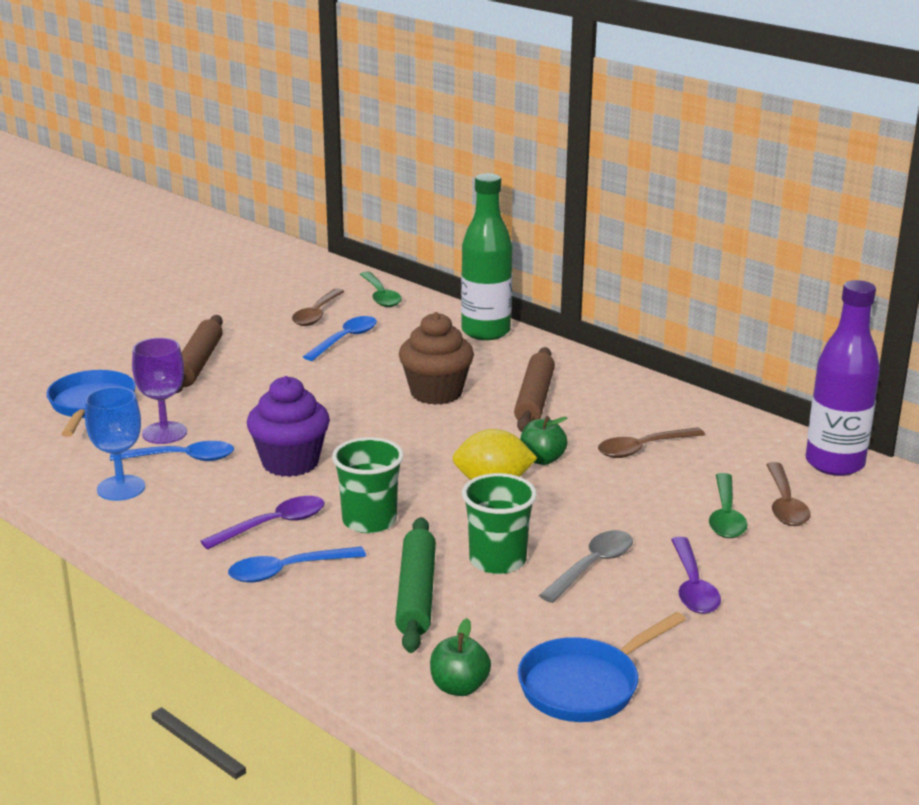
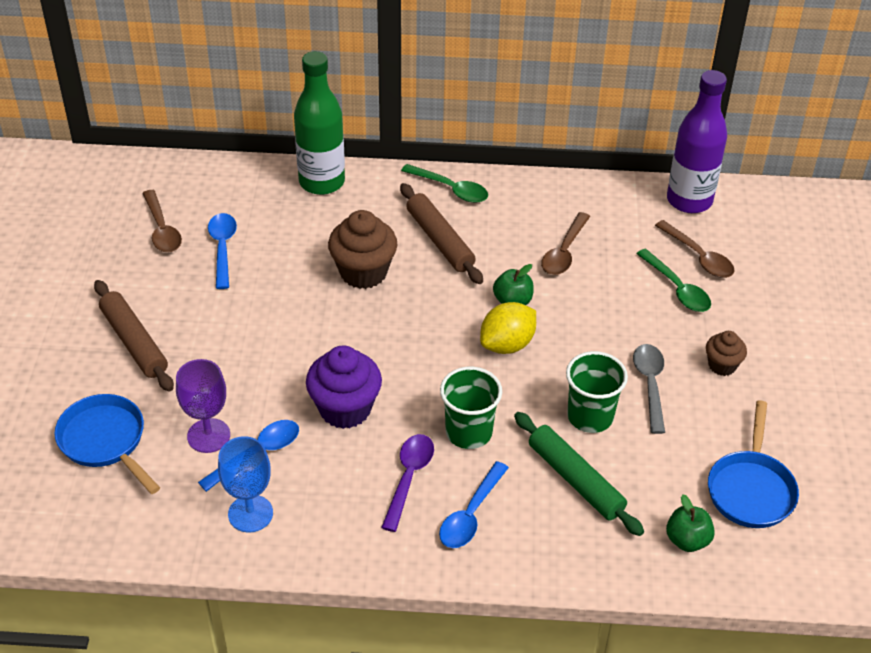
camera: 40 degrees left, 20 degrees up
(380, 296) = (189, 180): green spoon -> green spoon (450, 189)
(693, 586) = (722, 365): purple spoon -> brown cupcake

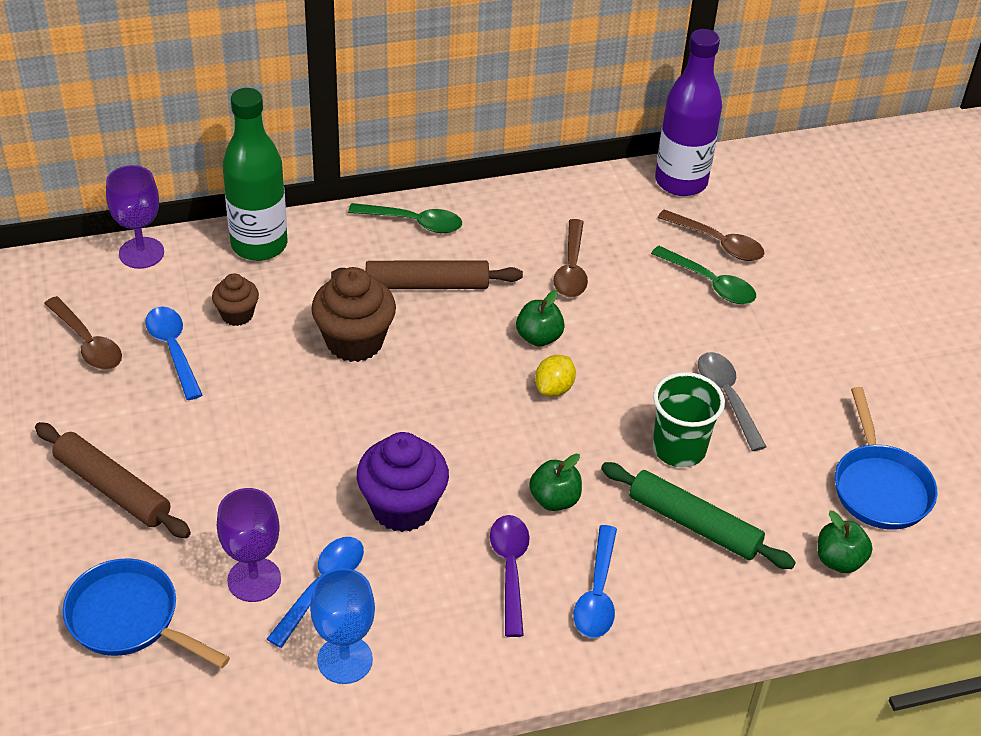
camera: 20 degrees left, 0 degrees up
(230, 170) = (141, 253): none -> purple goblet
(439, 240) = (426, 285): brown rolling pin -> brown rolling pin turned 45 degrees counterclockwise
(468, 432) = (554, 499): green cup -> green apple
(507, 344) = (554, 388): yellow lemon -> yellow lemon, size x0.66
(722, 365) = (793, 358): brown cupcake -> brown cupcake (237, 314)

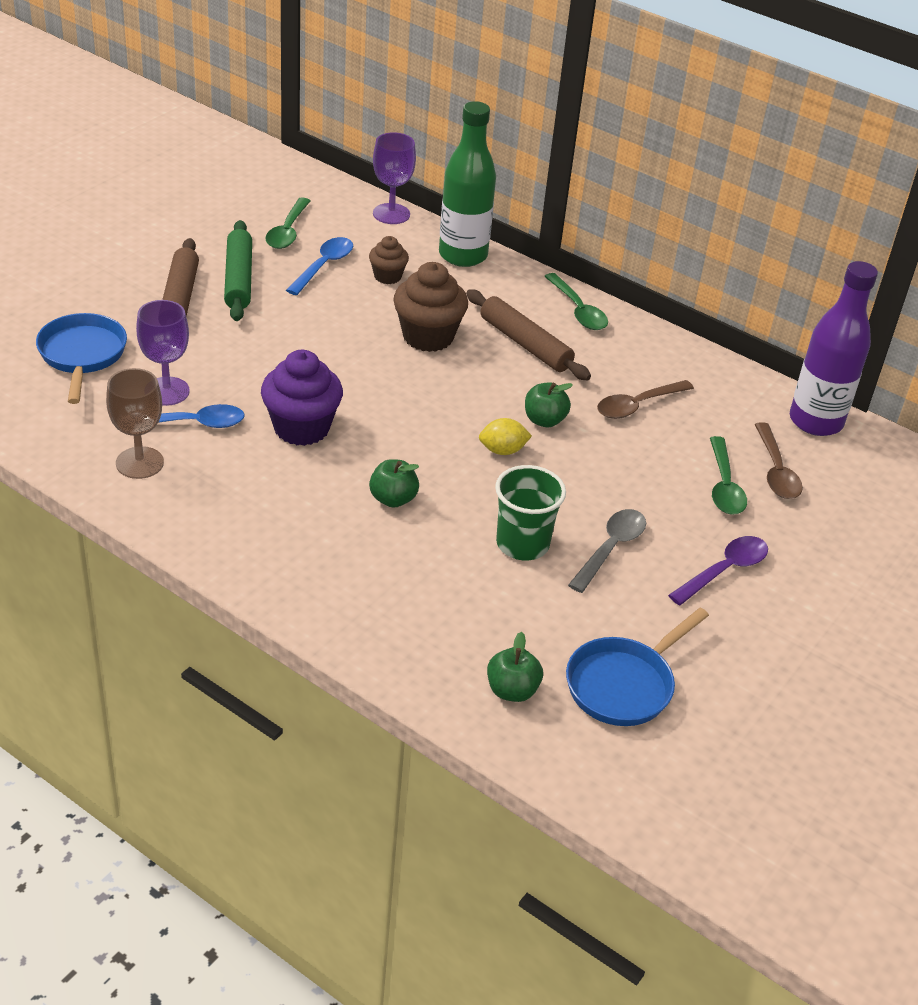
camera: 50 degrees right, 5 degrees down
(87, 343) = (288, 231): brown spoon -> green spoon
(345, 660) = (139, 463): blue goblet -> brown goblet
(510, 570) = (301, 506): purple spoon -> purple spoon (724, 570)
(597, 593) = (326, 561): blue spoon -> none
(693, 524) = (453, 585): green rolling pin -> green rolling pin (238, 279)

